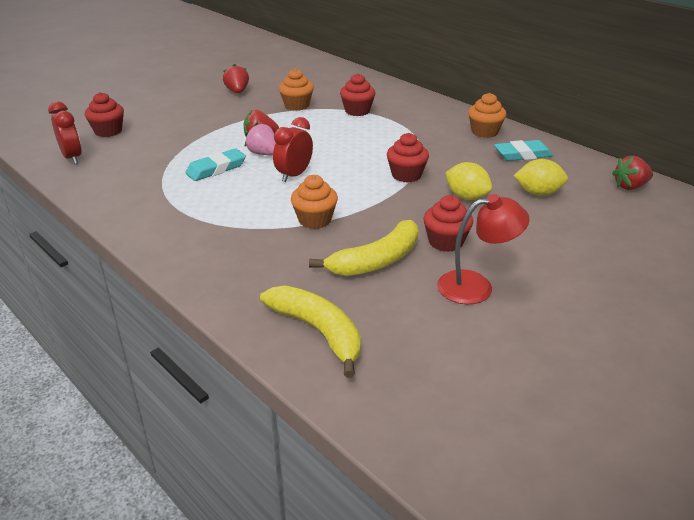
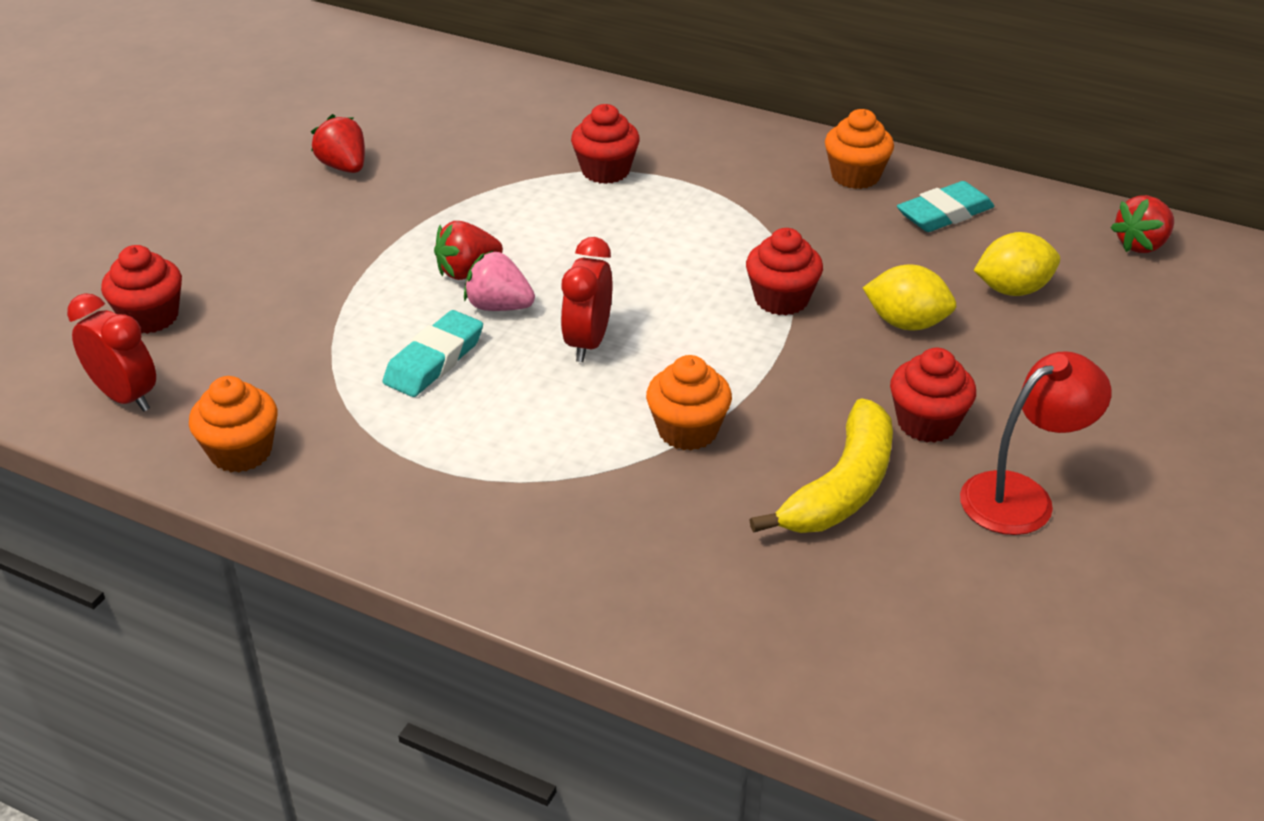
camera: 20 degrees left, 5 degrees up
(297, 105) = (484, 179): orange cupcake -> orange cupcake (241, 452)
(318, 332) = (837, 647): yellow banana -> none

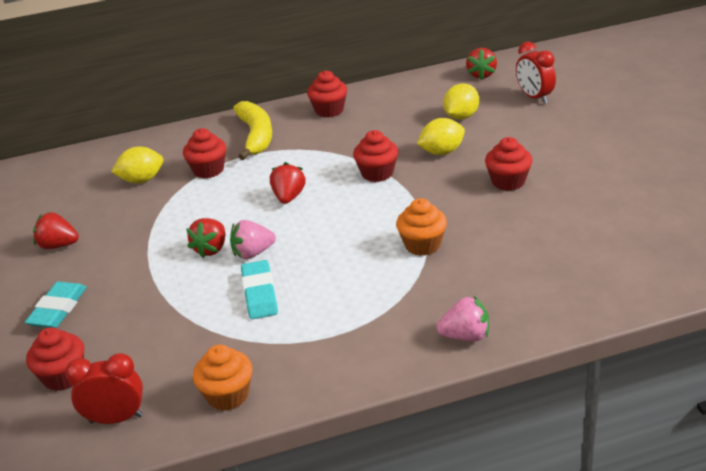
camera: 40 degrees left, 5 degrees down
(523, 139) = (142, 180): none -> yellow lemon
(555, 581) = (465, 336): none -> pink strawberry
(587, 343) = (321, 241): red clock -> red clock (534, 97)
(637, 263) = (289, 197): none -> red strawberry
(841, 488) = (516, 224): yellow banana -> yellow banana (256, 136)
(855, 176) = (329, 110): orange cupcake -> red cupcake
(944, 214) = (390, 104): turquoise eraser -> turquoise eraser (58, 309)
(1021, 496) = (581, 184): red lamp -> none

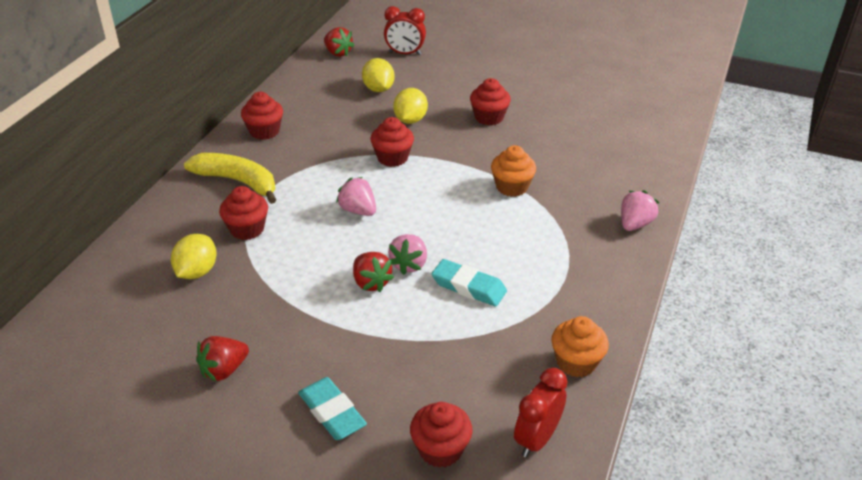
camera: 55 degrees left, 5 degrees up
(289, 197) = (358, 210): red strawberry -> pink strawberry

